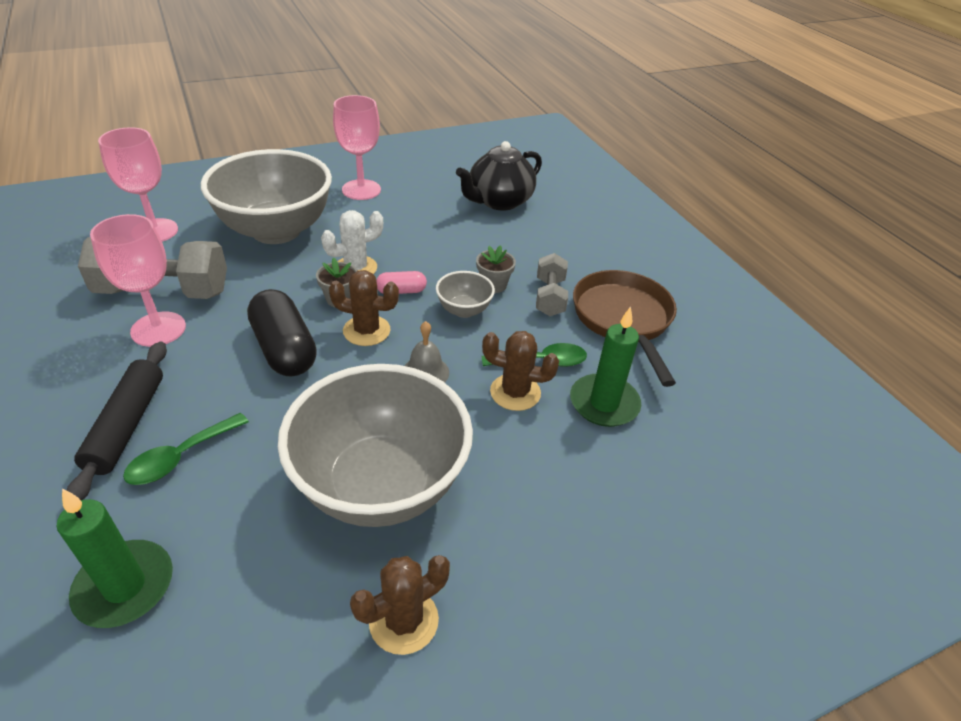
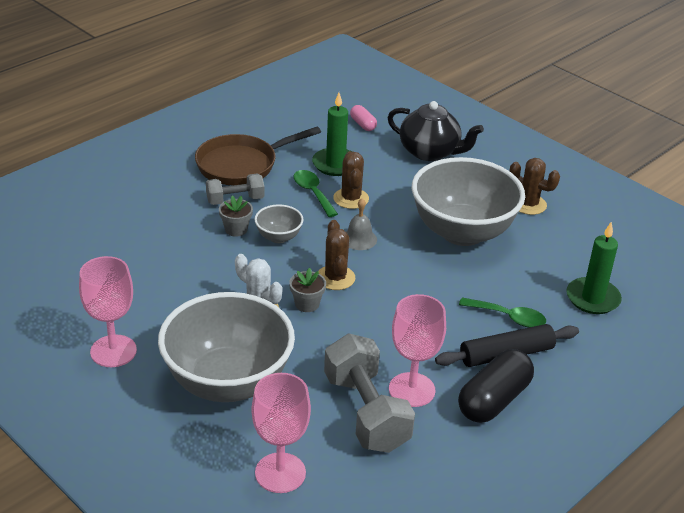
camera: 110 degrees left, 5 degrees down
(284, 349) = (384, 311): black capsule -> black capsule (494, 400)
(401, 291) = (275, 274): pink capsule -> pink capsule (363, 124)
(499, 201) = (91, 252): black teapot -> black teapot (430, 152)

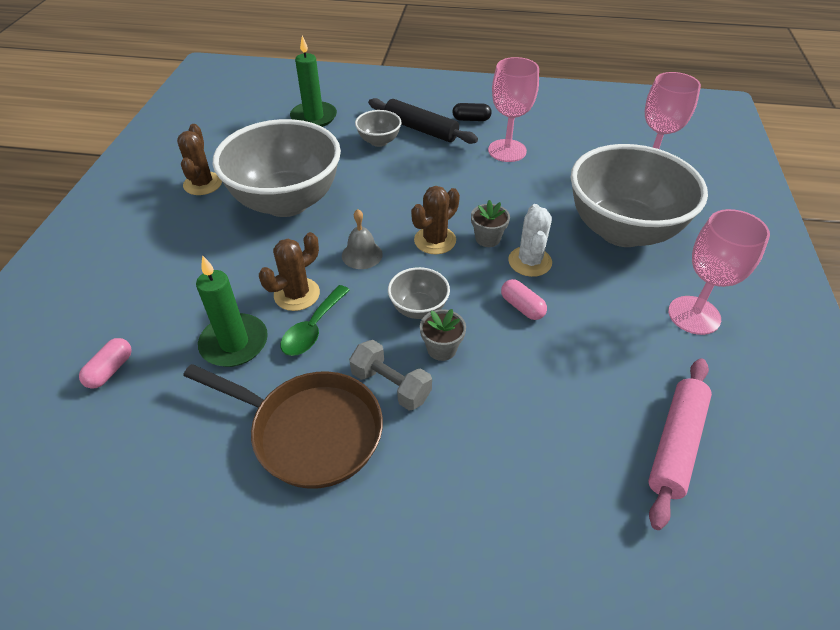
camera: 125 degrees left, 10 degrees up
(63, 271) = (676, 444): none -> pink rolling pin
(224, 279) = (522, 307): none -> pink capsule
(366, 412) = (553, 159): grey dumbbell -> none
(430, 152) = (145, 281): black teapot -> none
(494, 400) = (471, 119): black capsule -> black capsule, size x0.51
(508, 317) = (379, 141): green spoon -> grey bowl

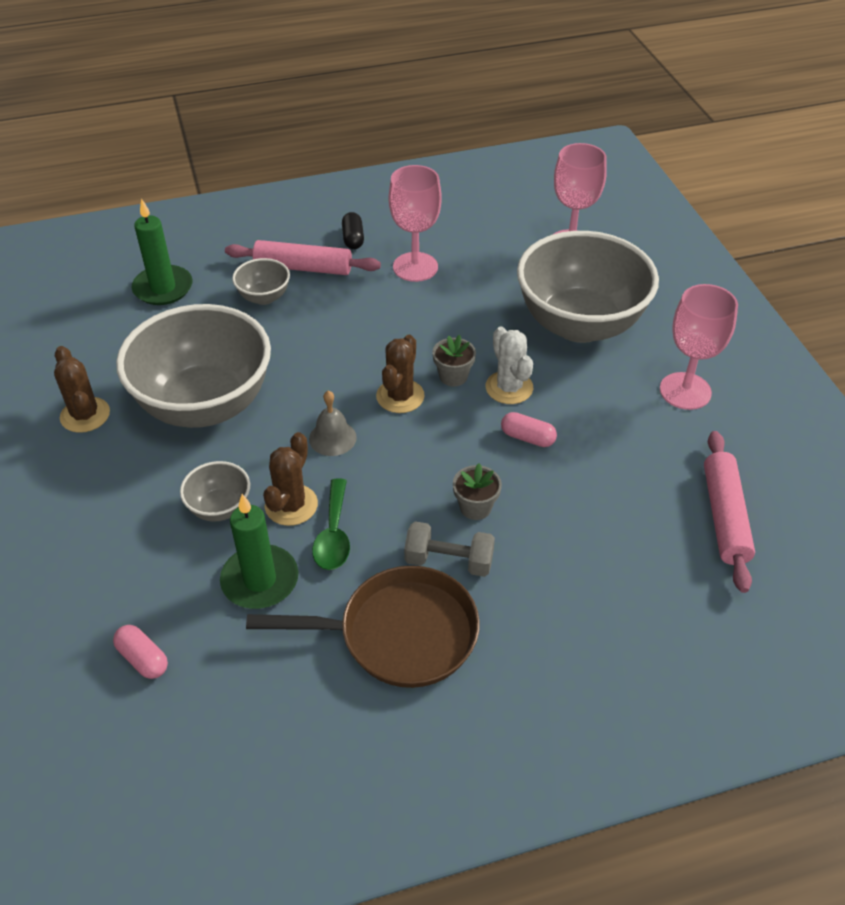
camera: 25 degrees left, 0 degrees up
(110, 370) = (143, 659): pink capsule -> pink capsule turned 45 degrees counterclockwise
(418, 309) = (428, 475): grey bowl -> grey bowl (220, 508)
(421, 129) = (303, 267): black rolling pin -> pink rolling pin
(471, 119) = (353, 239): black capsule -> black capsule turned 75 degrees counterclockwise

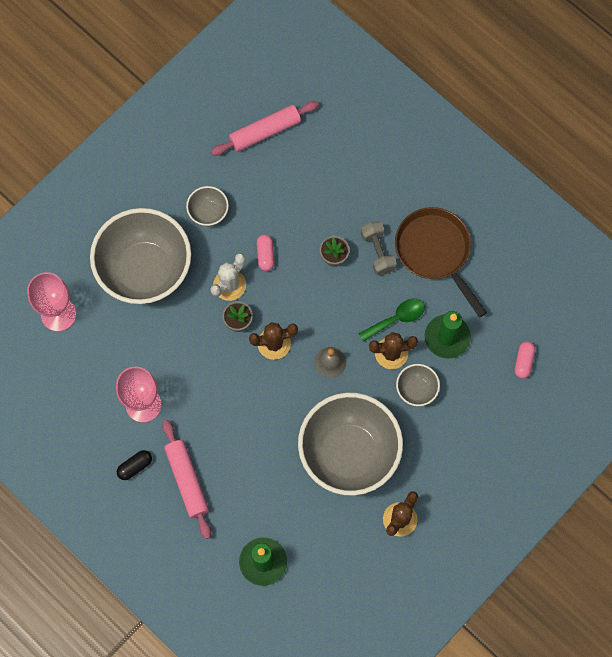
camera: 120 degrees left, 25 degrees up
(264, 297) = (232, 486): grey bowl -> grey bowl (208, 213)
(685, 391) = (174, 186): pink goblet -> none

